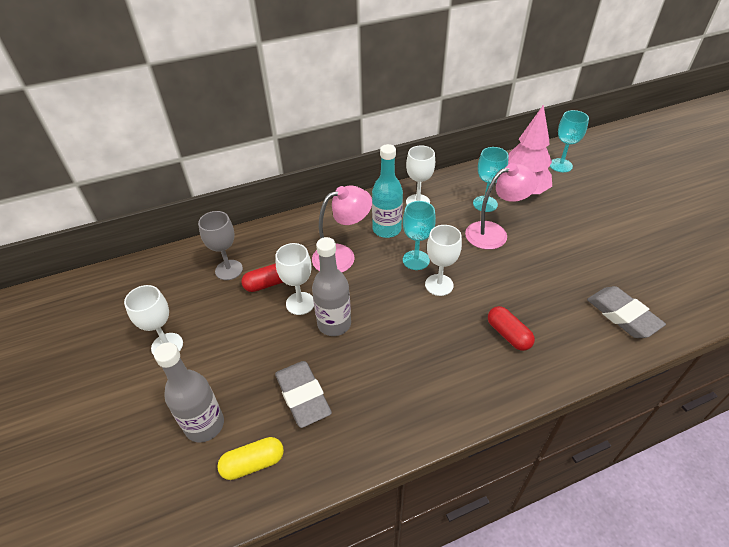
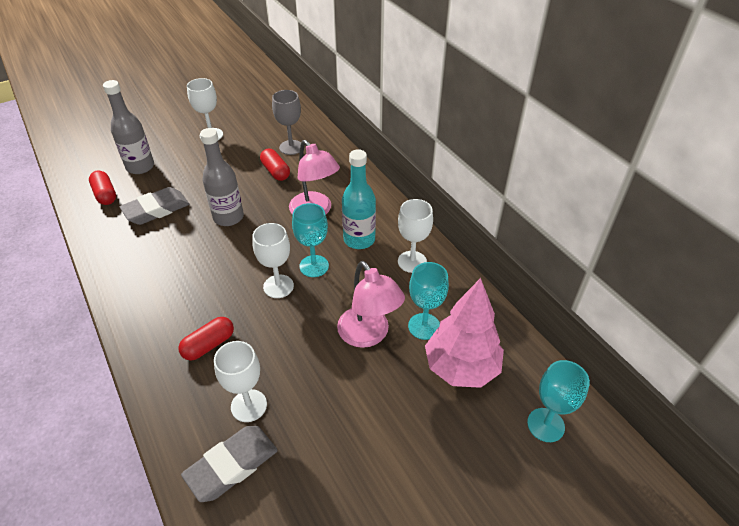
camera: 80 degrees right, 0 degrees up
(253, 463) = (105, 194): yellow capsule -> red capsule
(300, 303) = (253, 194): white goblet -> white goblet (249, 405)

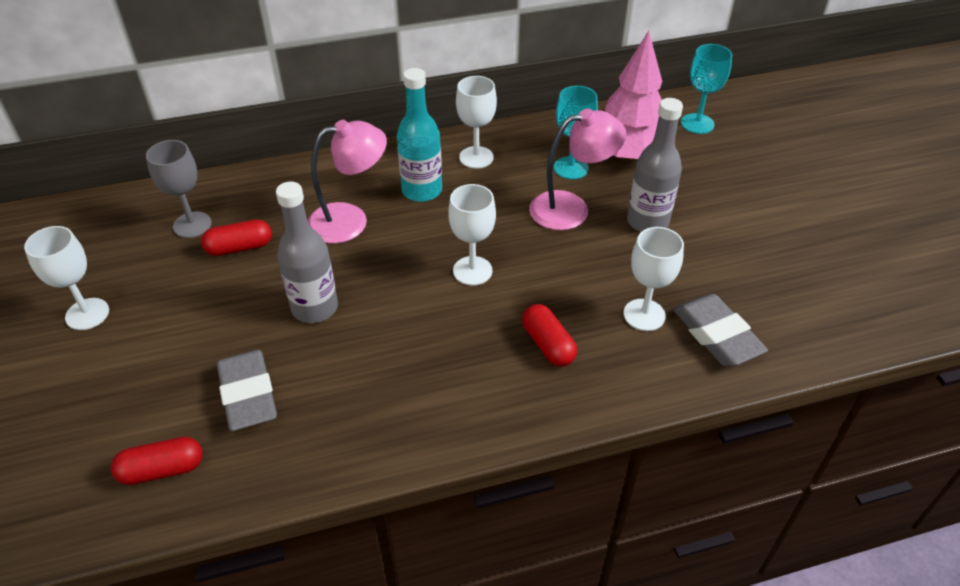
camera: 75 degrees left, 0 degrees up
(140, 167) = (112, 417): grey bottle -> grey bottle (647, 222)
(314, 266) = (450, 235): turquoise goblet -> none

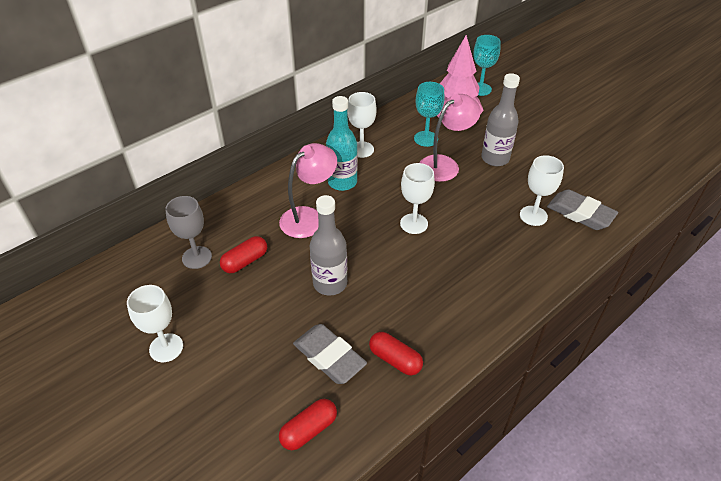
camera: 25 degrees left, 0 degrees up
(548, 344) = (492, 253): red capsule -> red capsule (395, 359)

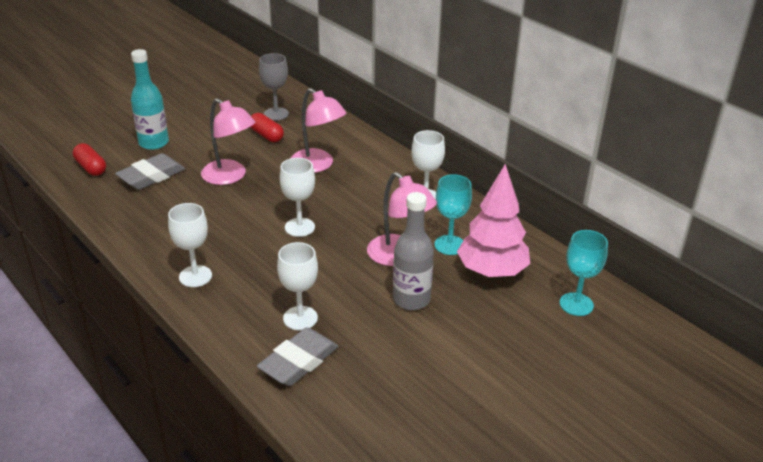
camera: 90 degrees right, 10 degrees down
(166, 348) = (187, 109): white goblet -> white goblet (195, 276)
(330, 283) = (230, 177): grey bottle -> pink lamp
(342, 182) = (369, 184): turquoise bottle -> turquoise bottle (154, 143)
(395, 359) = (135, 208): red capsule -> none

